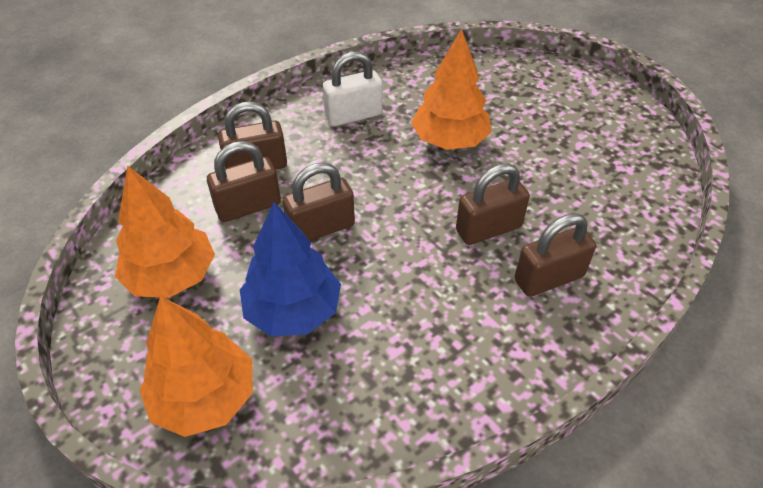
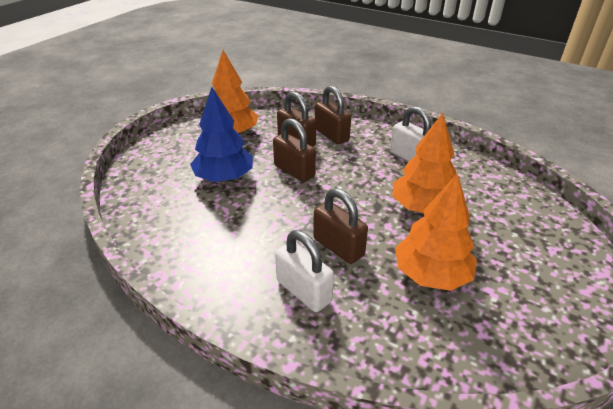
camera: 70 degrees right, 10 degrees down
(205, 397) = (158, 165): orange tree -> orange tree (431, 274)
(549, 278) = (304, 291): brown padlock -> white padlock

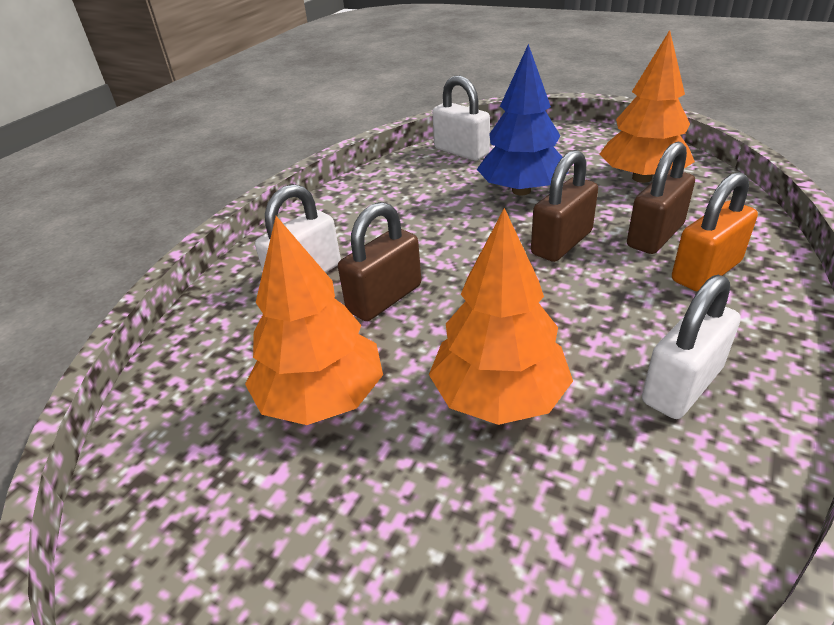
camera: 90 degrees right, 0 degrees up
(143, 199) = (461, 151): none -> white padlock
(331, 135) = (706, 271): brown padlock -> orange padlock

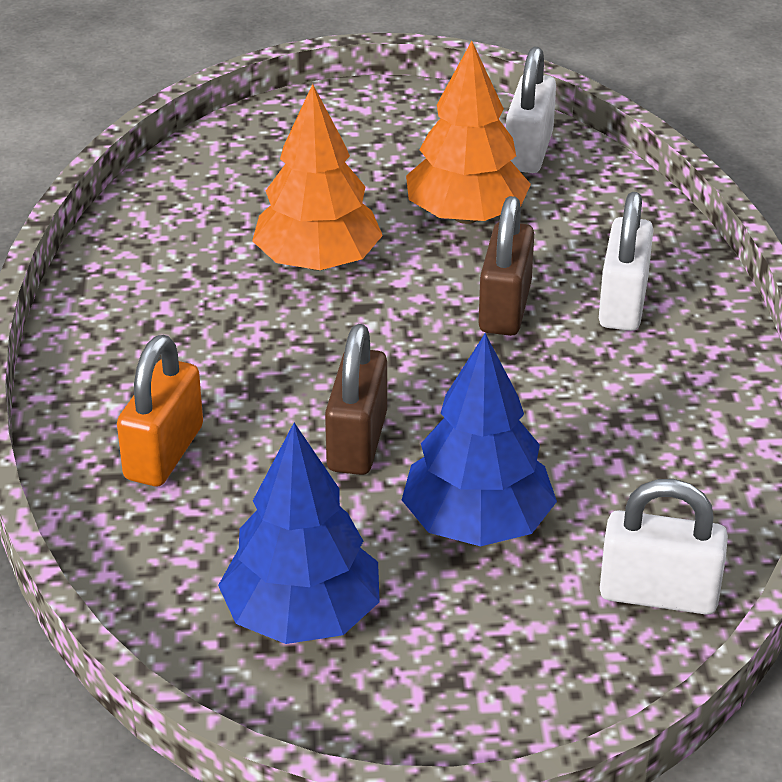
camera: 145 degrees right, 0 degrees up
(642, 178) = (302, 616): orange tree -> blue tree
(655, 235) = (241, 492): brown padlock -> none
(682, 385) = (164, 318): white padlock -> white padlock (528, 151)

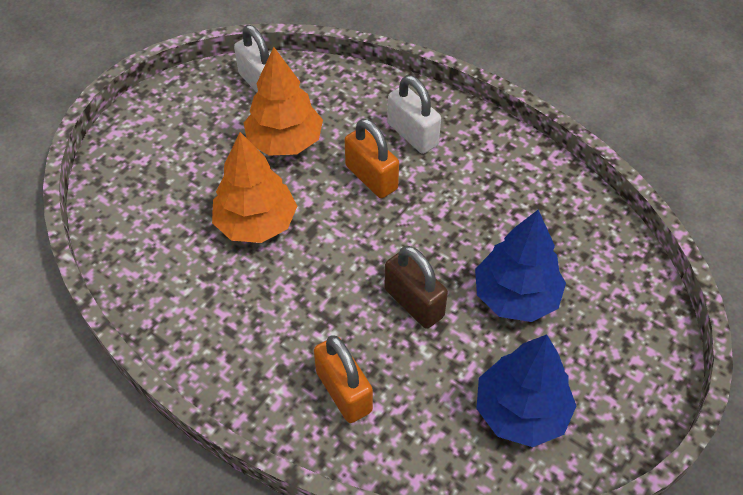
camera: 50 degrees left, 15 degrees up
(505, 308) = (371, 177): brown padlock -> orange padlock
(658, 594) = (617, 263): white padlock -> none

